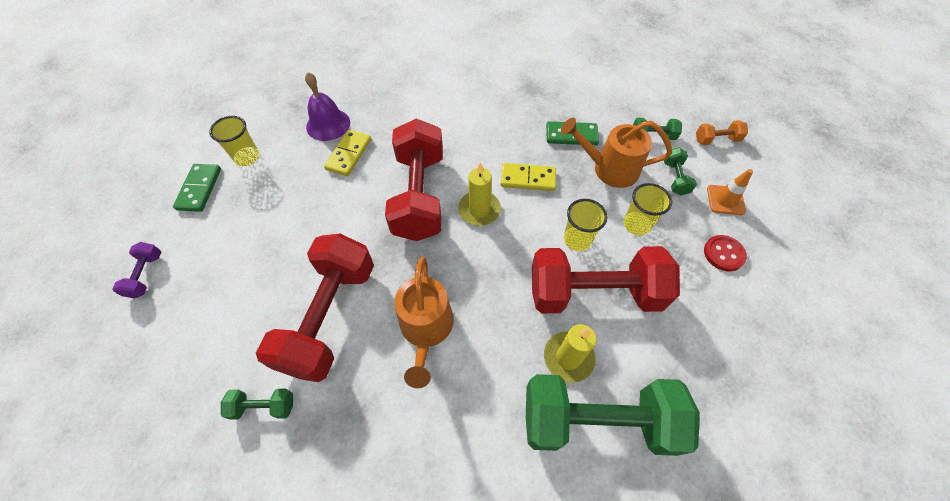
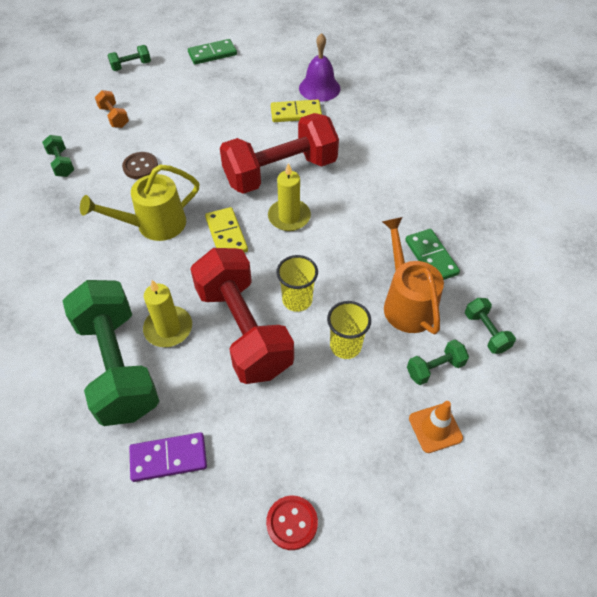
camera: 65 degrees right, 5 degrees down
(146, 275) = (131, 66): purple dumbbell -> green dumbbell
(247, 157) = (255, 62): yellow cup -> none
(330, 317) = (140, 167): red dumbbell -> brown button
(426, 330) = (154, 225): orange watering can -> yellow watering can
(528, 179) = (348, 240): yellow domino -> yellow domino (226, 234)
(713, 402) = (168, 458): none -> purple domino
(716, 140) = (530, 401): orange dumbbell -> orange dumbbell (114, 117)
(723, 254) = (353, 439): red button -> red button (292, 523)

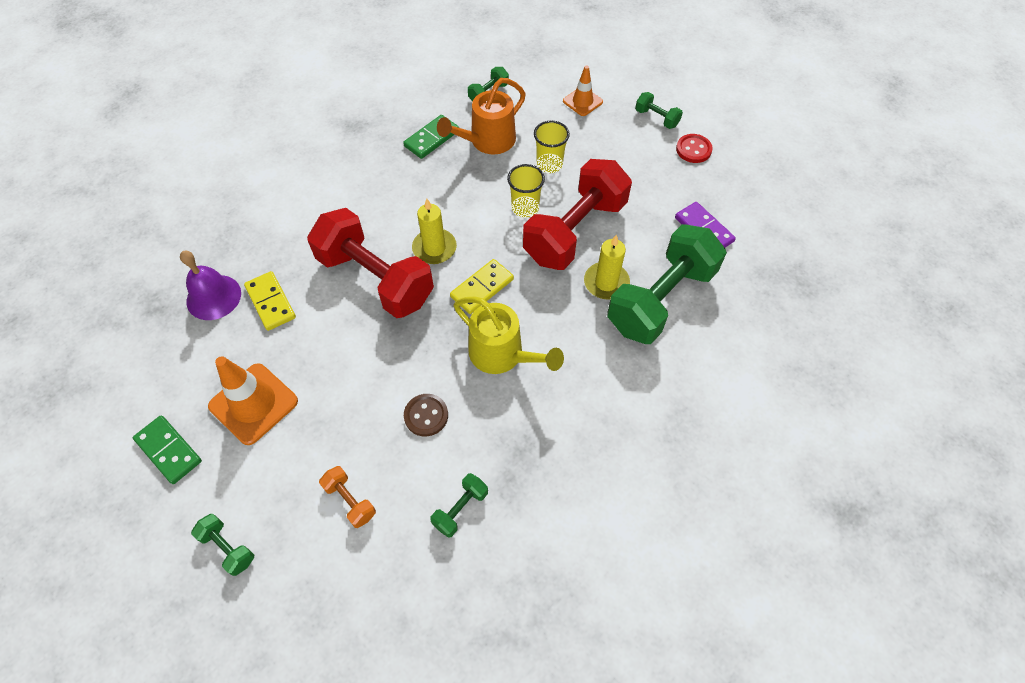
camera: 115 degrees left, 5 degrees up
(114, 117) = (350, 500): orange dumbbell -> orange dumbbell turned 75 degrees counterclockwise
(217, 91) = (253, 404): none -> orange traffic cone
(435, 368) = (537, 112): green dumbbell -> green dumbbell (656, 118)

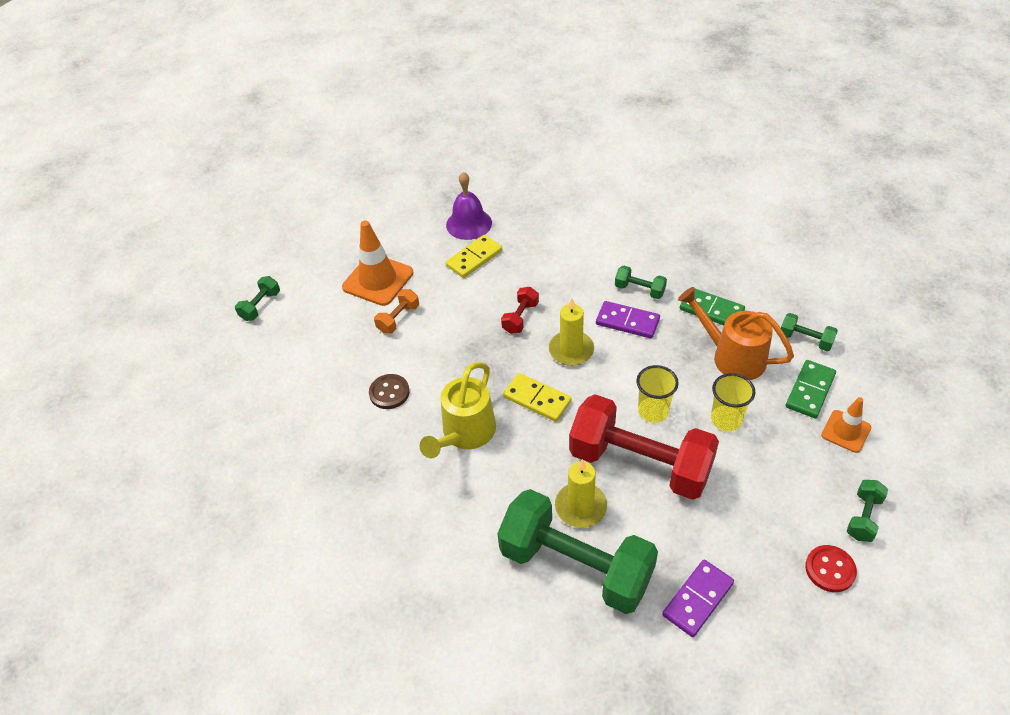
camera: 80 degrees right, 10 degrees down
(168, 450) = (330, 248): green domino -> green domino (810, 391)
(350, 500) = (305, 364): orange dumbbell -> orange dumbbell (398, 319)
(375, 279) = (520, 317): red dumbbell -> red dumbbell, size x0.42
(418, 198) = (627, 321): none -> purple domino
(460, 509) = (306, 440): green dumbbell -> green dumbbell (639, 290)

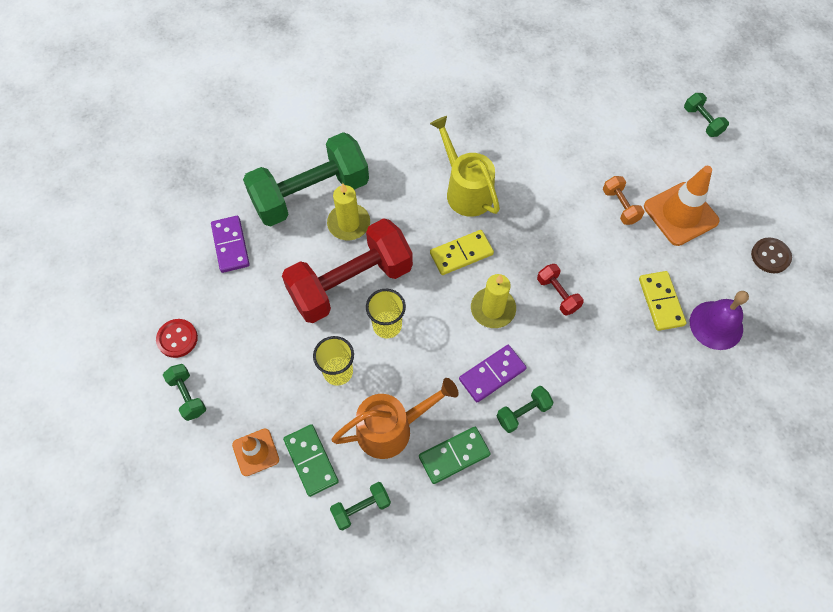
camera: 120 degrees right, 15 degrees up
(389, 392) = (542, 163): brown button -> brown button (770, 256)

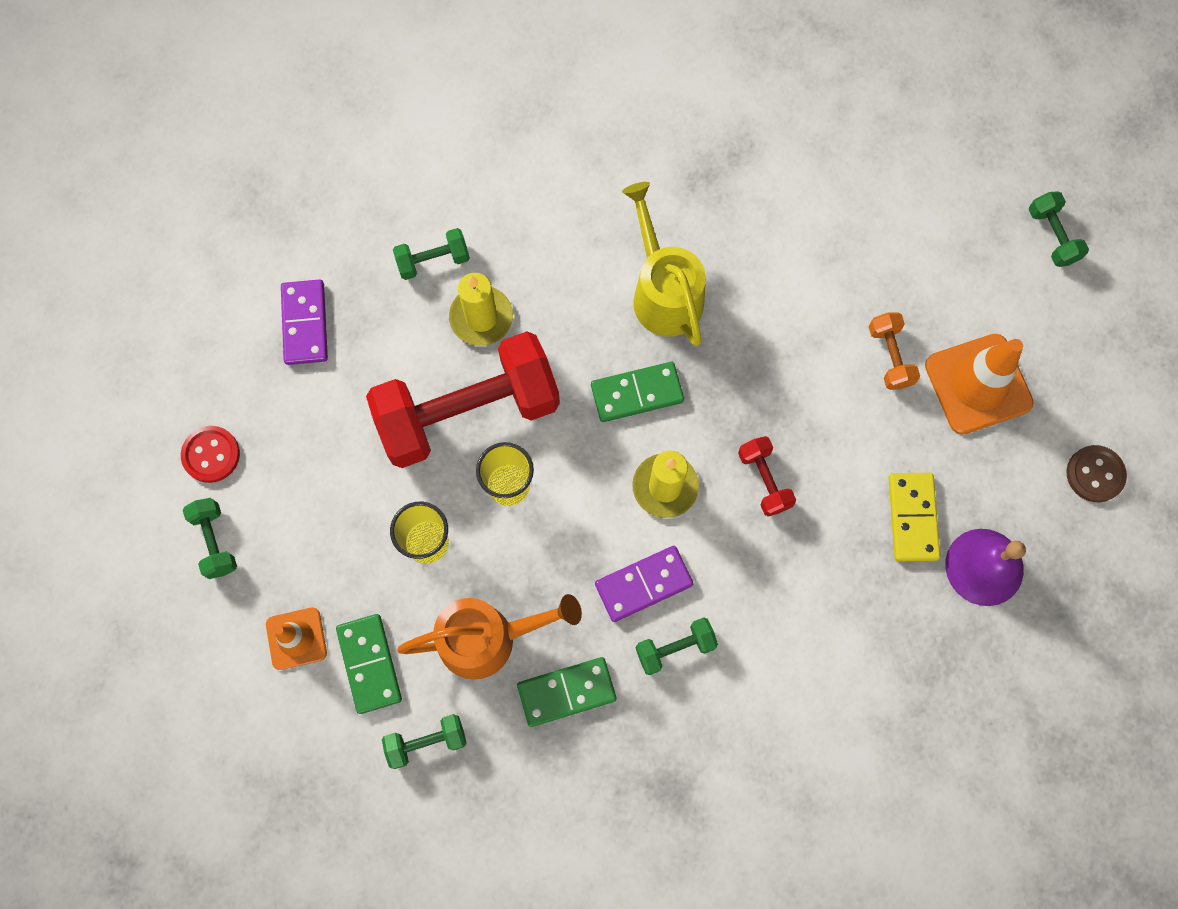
camera: 10 degrees right, 10 degrees up
(310, 194) = (433, 260): green dumbbell -> green dumbbell, size x0.42
(461, 254) = (637, 393): yellow domino -> green domino

